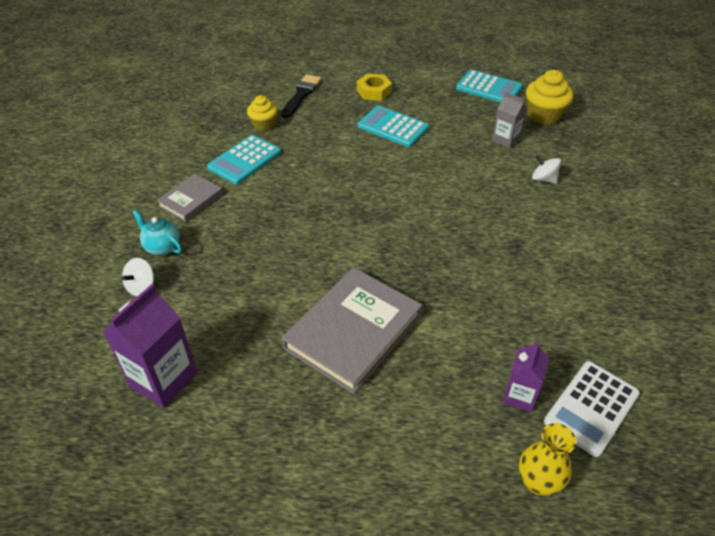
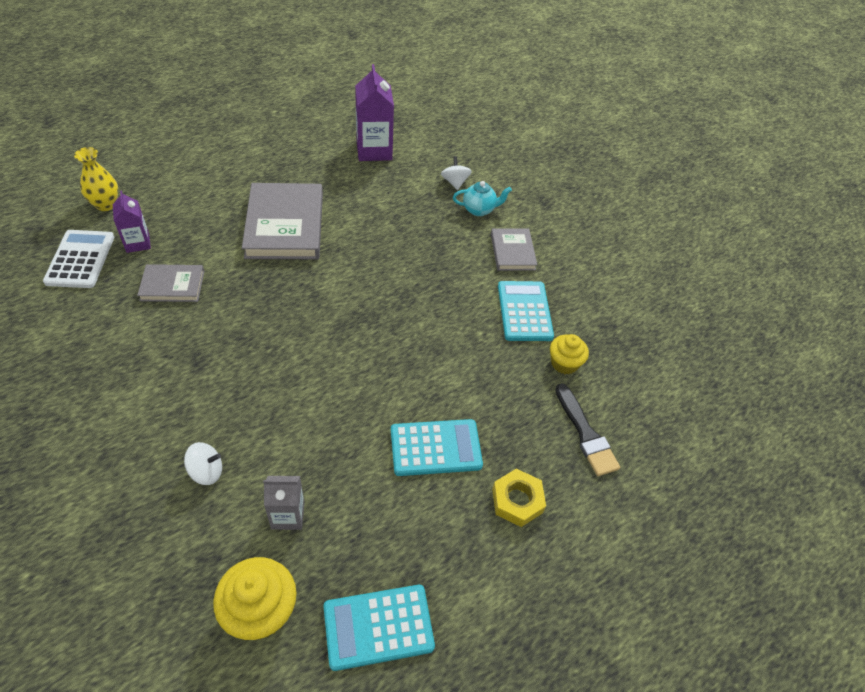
camera: 135 degrees right, 5 degrees up
(505, 323) = (172, 285): none -> grey book

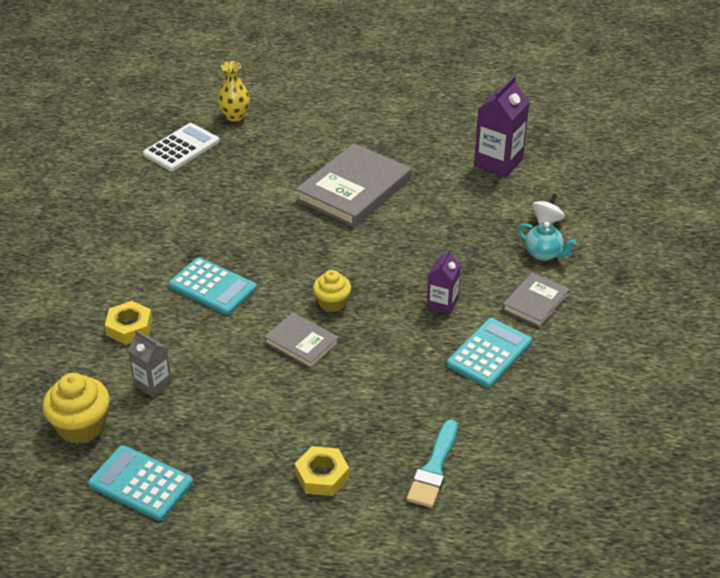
camera: 45 degrees right, 10 degrees down
(138, 243) = (231, 154): purple carton -> purple carton (442, 304)
(172, 285) = (225, 195): grey book -> grey book (301, 343)
(206, 471) = (129, 327): white spinning top -> yellow nut
(435, 448) = (299, 405): turquoise calculator -> turquoise calculator (212, 287)
(564, 363) = (478, 410): yellow cupcake -> yellow cupcake (332, 303)
(586, 434) = (434, 468): black brush -> turquoise brush

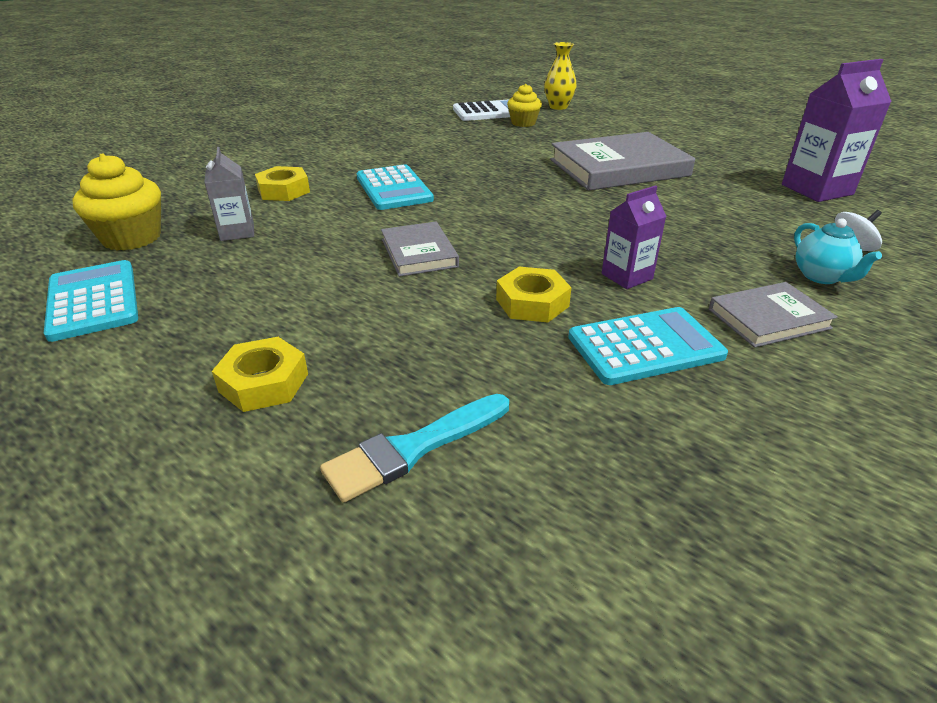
camera: 35 degrees right, 5 degrees down
(332, 303) = (494, 234): yellow cupcake -> yellow cupcake (523, 123)
(407, 351) = (532, 303): none -> yellow nut

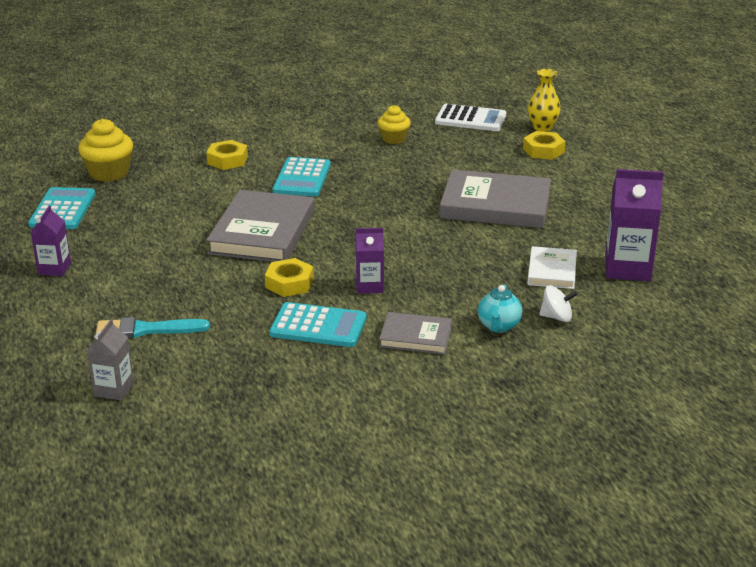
camera: 30 degrees right, 5 degrees down
(148, 395) = (54, 268): none -> purple carton
(237, 232) = (170, 185): grey carton -> grey carton (114, 389)
(264, 382) = (108, 279): yellow nut -> yellow nut (543, 150)
(419, 253) = (262, 232): grey book -> grey book, size x1.84
(523, 123) = (483, 139): yellow cupcake -> yellow cupcake (393, 139)
(765, 209) = (552, 271): none -> white book

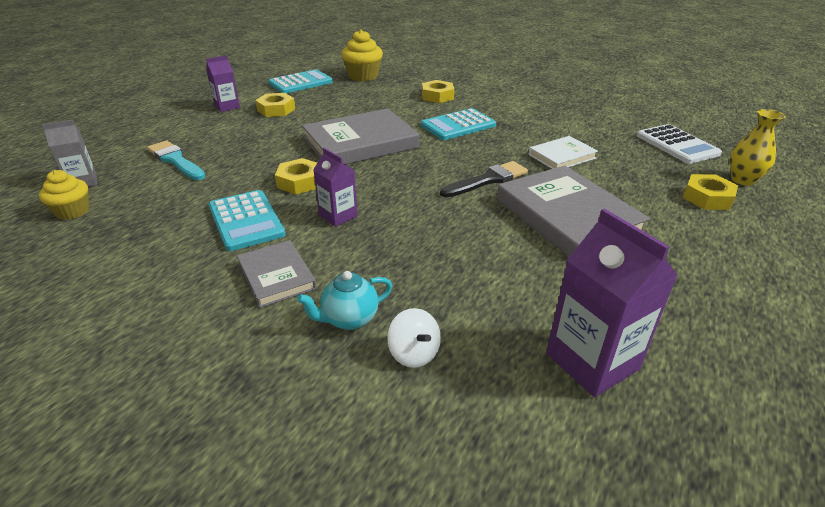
camera: 50 degrees right, 5 degrees up
(113, 245) = (276, 110): none -> yellow nut
(393, 139) = (579, 131): yellow cupcake -> yellow cupcake (72, 211)
(408, 208) = (487, 180): none -> black brush
(552, 271) = (502, 305): white book -> white book (562, 156)

